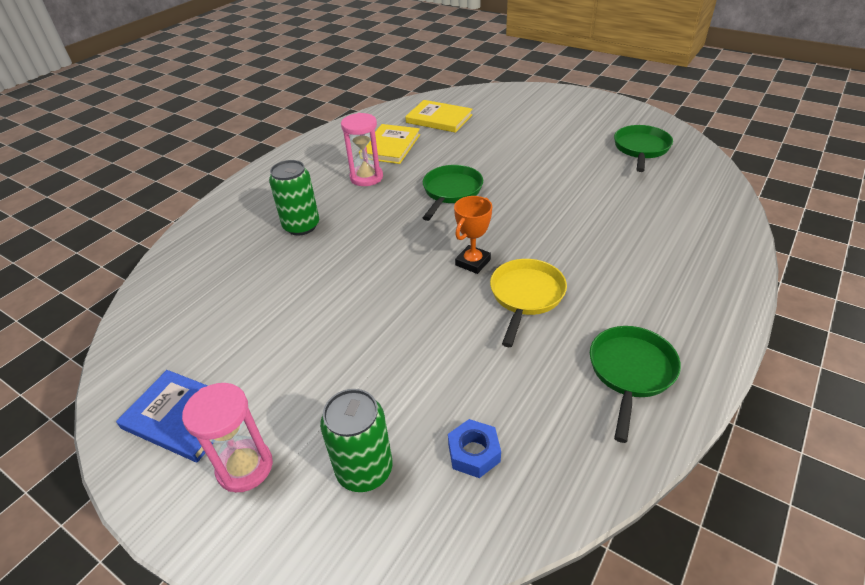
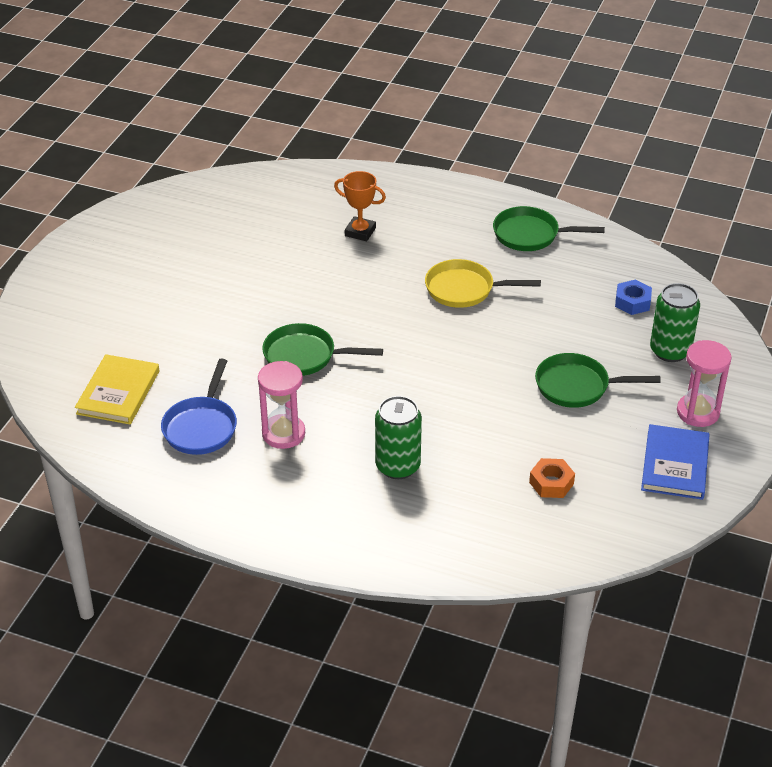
camera: 105 degrees left, 0 degrees up
(225, 312) = (551, 483): none -> orange nut
(390, 146) = (201, 427): yellow book -> blue pan
(473, 262) = (426, 325): orange trophy -> orange trophy (360, 232)
(641, 149) = (193, 222): green pan -> green pan (577, 386)

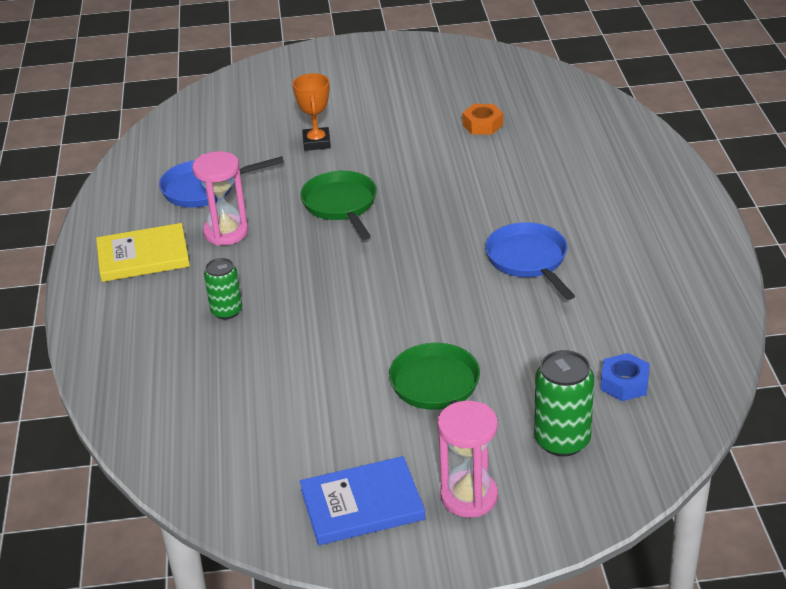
camera: 65 degrees right, 5 degrees down
(118, 392) = (218, 135): yellow book -> yellow book (143, 256)
(360, 232) = (556, 169): orange trophy -> orange trophy (316, 142)
(398, 466) = (226, 311): green can -> green can, size x0.65
(464, 289) = (529, 260): yellow pan -> blue pan
(530, 235) = (669, 272): green pan -> none
(551, 483) = (268, 419): orange nut -> orange nut (482, 125)

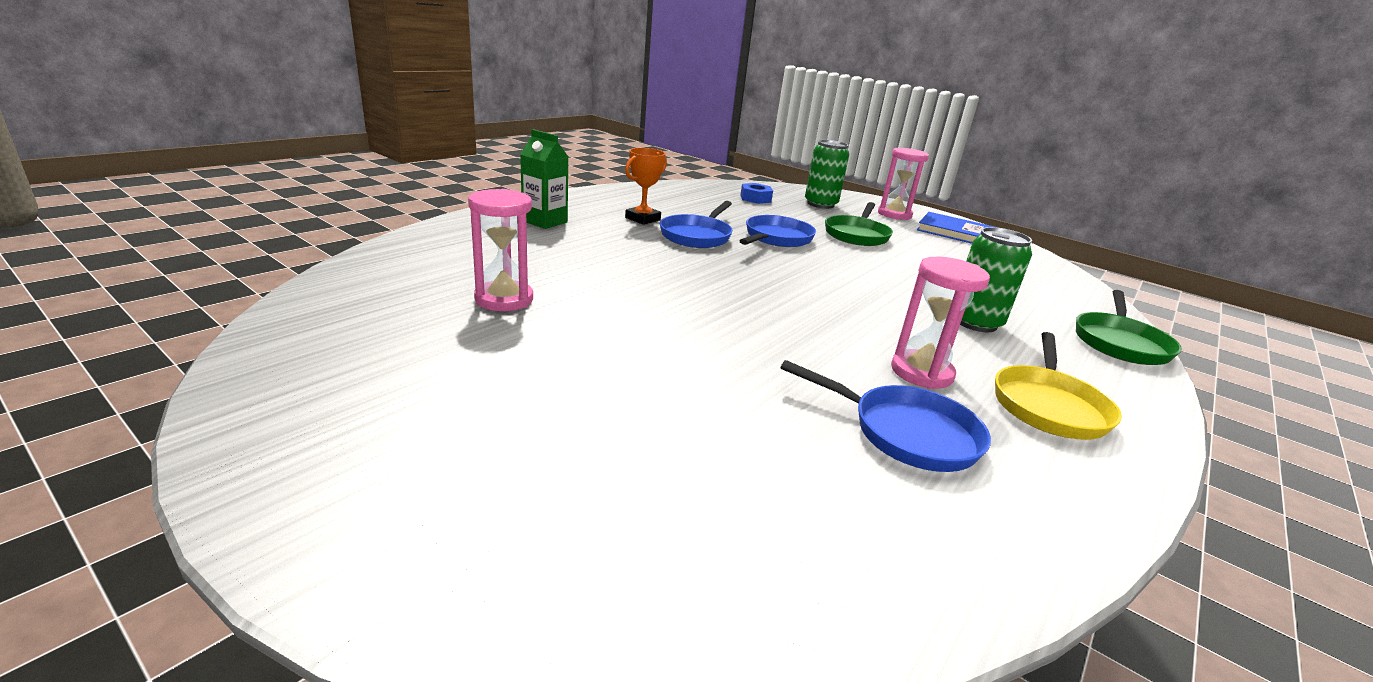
camera: 140 degrees left, 10 degrees down
(143, 256) = (1048, 406): yellow book -> yellow pan
(226, 311) = (975, 322): green can -> green can, size x1.53
(316, 142) = (684, 393): orange trophy -> orange trophy (642, 219)
(341, 205) = (767, 326): green pan -> green pan (1119, 343)
(480, 312) = (776, 238): none -> blue pan
(482, 125) = (504, 299): orange nut -> pink hourglass
(632, 187) = (544, 221): none -> green carton

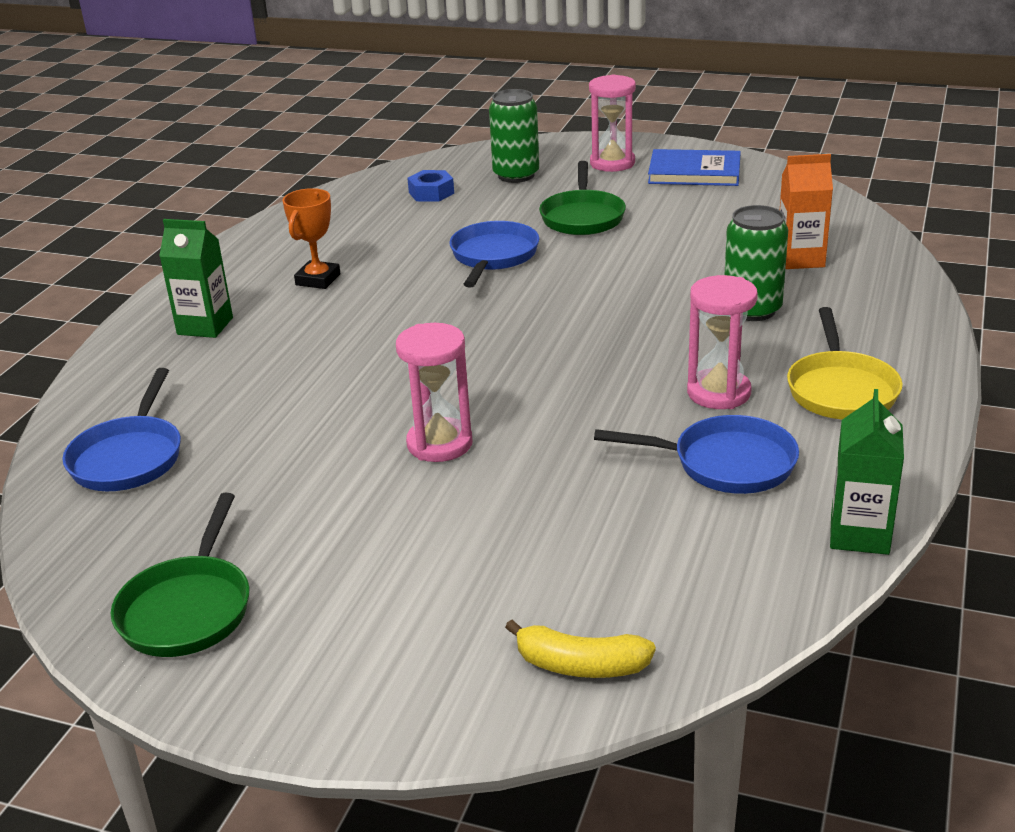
camera: 15 degrees left, 5 degrees up
(504, 299) = (259, 453): pink hourglass -> pink hourglass (439, 444)
(635, 593) = (580, 665): none -> yellow banana
(697, 236) = (400, 285): blue pan -> blue pan (129, 457)
(1030, 301) = (800, 259): none -> orange carton
(1042, 558) = (859, 534): none -> green carton
(1119, 343) = (896, 287): green pan -> green pan (188, 608)

